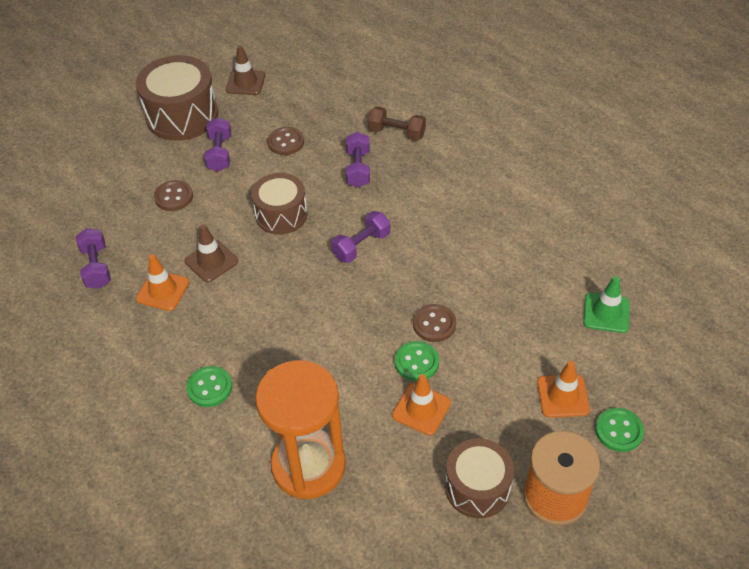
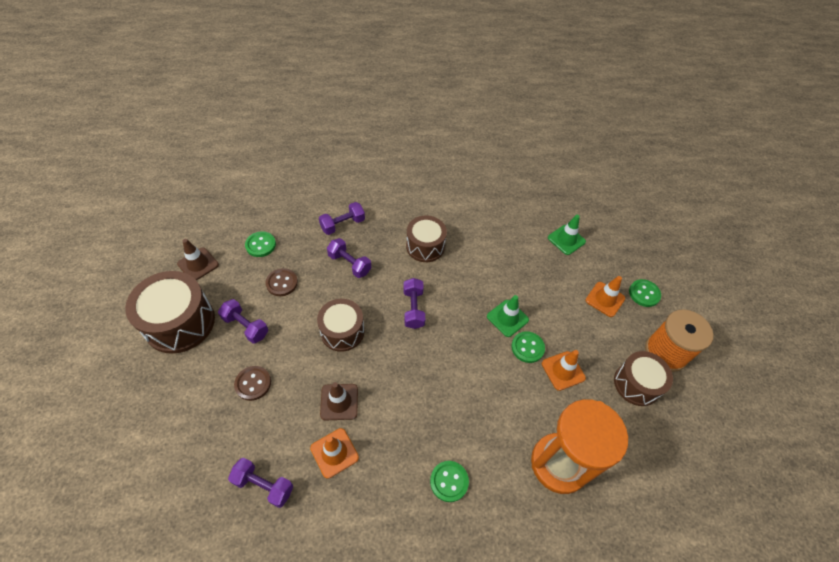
camera: 55 degrees left, 5 degrees up
(308, 101) = (260, 245): none -> green button
(396, 133) = (343, 224): brown dumbbell -> purple dumbbell
(434, 324) = (507, 318): brown button -> green traffic cone
(445, 206) = (425, 246): none -> brown drum

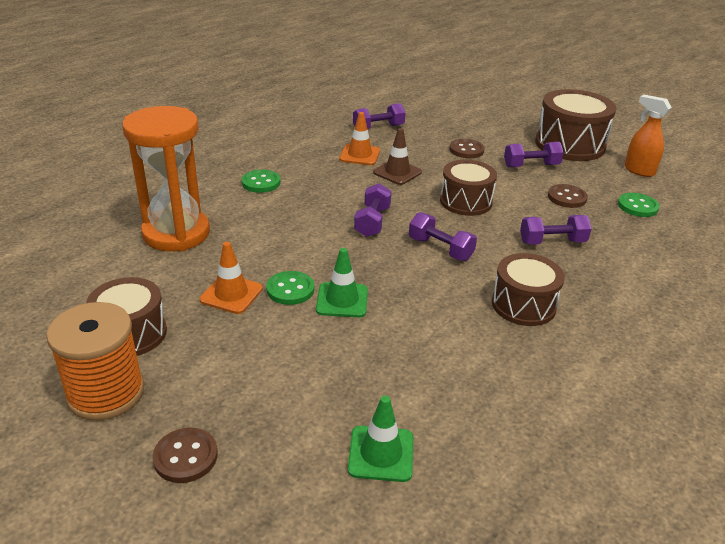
camera: 135 degrees right, 20 degrees down
(198, 264) = (638, 171): brown traffic cone -> orange spray bottle
(343, 224) = (626, 265): purple dumbbell -> purple dumbbell (372, 222)
(605, 299) = (242, 403): orange traffic cone -> none
(644, 294) = (185, 457): green button -> brown button

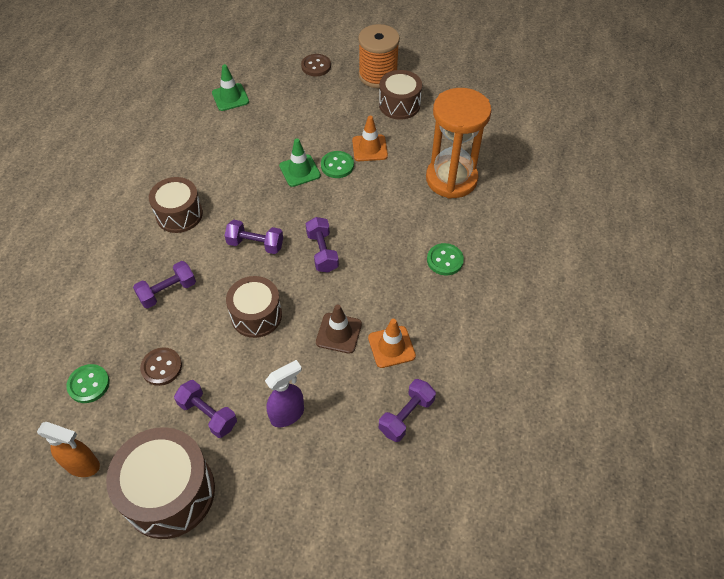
camera: 155 degrees right, 20 degrees up
(466, 150) = (287, 414): brown button -> purple spray bottle
(531, 166) = (208, 414): purple dumbbell -> purple dumbbell turned 75 degrees clockwise

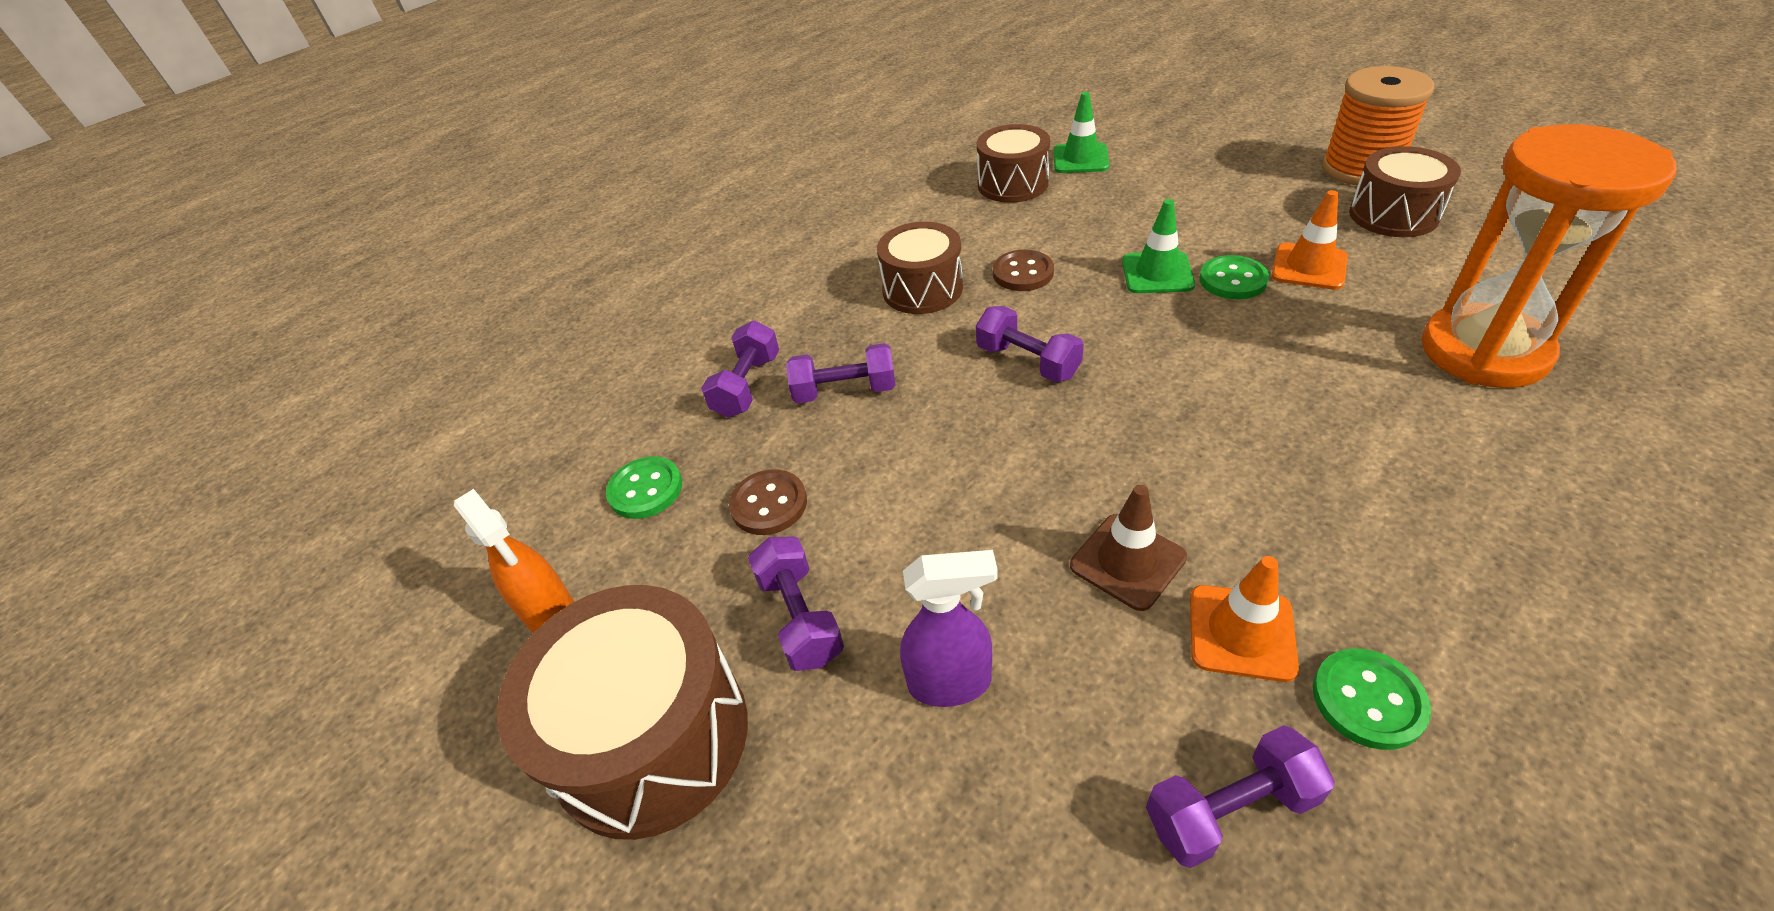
camera: 35 degrees right, 10 degrees down
(256, 315) = (975, 474): brown drum -> brown drum (1012, 184)
(316, 66) = (1245, 141): brown button -> brown button (1023, 273)
(322, 252) = (1150, 406): purple dumbbell -> purple dumbbell (747, 386)
(445, 260) = (1430, 496): green button -> green button (1368, 700)

